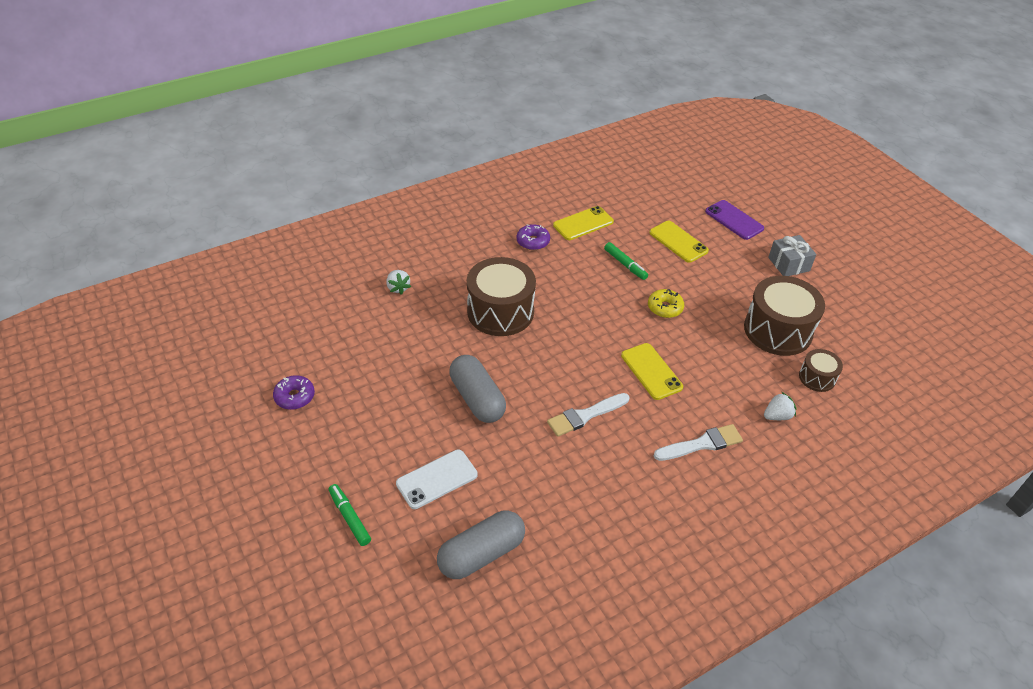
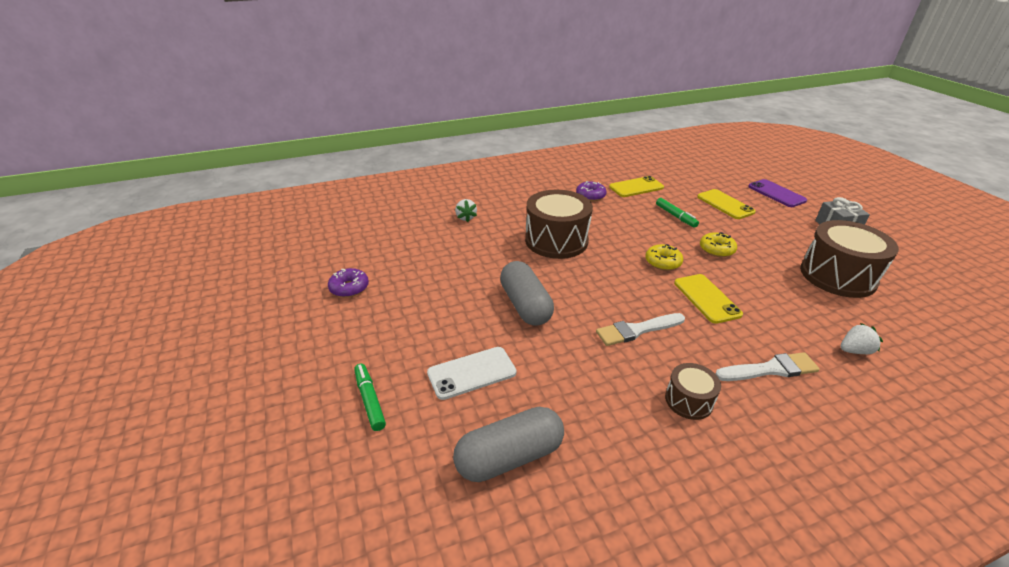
camera: 10 degrees right, 10 degrees down
(610, 330) = (663, 262): none -> yellow donut
(817, 378) = (892, 319): brown drum -> brown drum (689, 400)

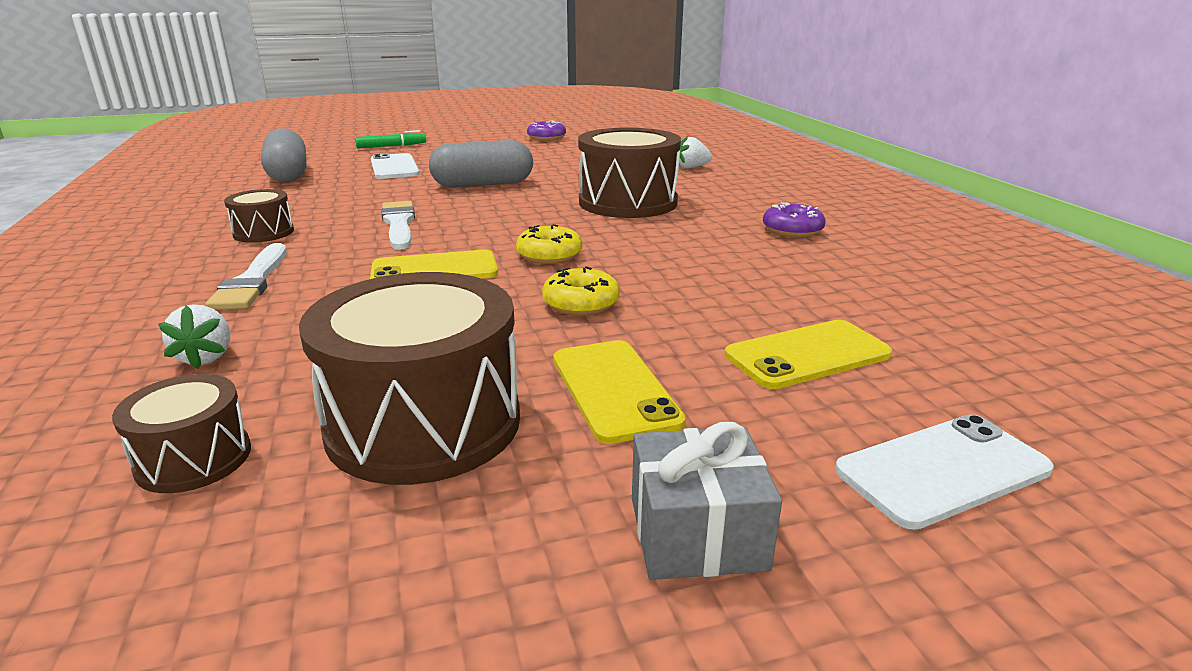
camera: 95 degrees right, 10 degrees down
(636, 187) = (857, 269): yellow phone -> yellow phone (614, 390)
(675, 216) = (723, 288): green marker -> none
(776, 193) = (942, 470): purple phone -> white phone
(908, 323) = (194, 459): none -> brown drum

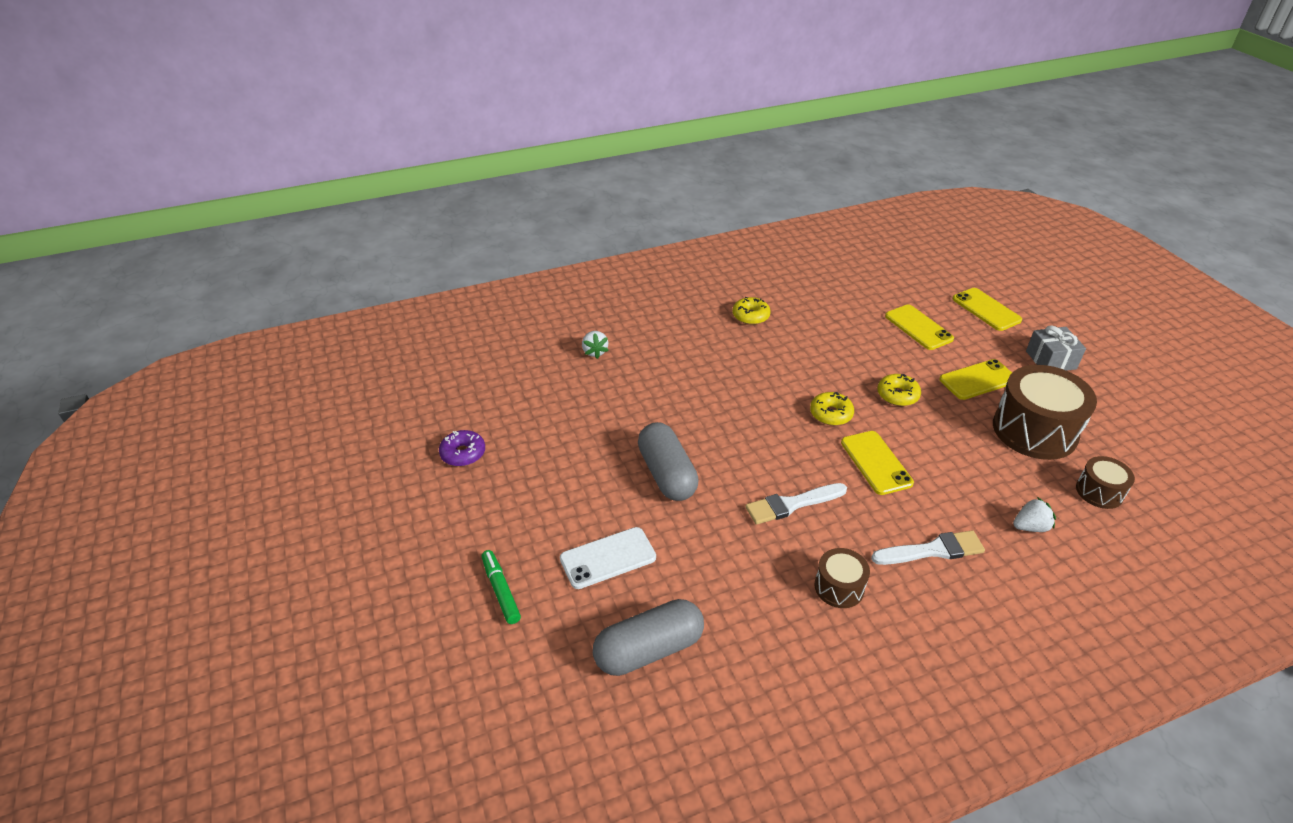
camera: 95 degrees left, 15 degrees up
(628, 202) = (705, 384): brown drum -> none
(792, 230) = (750, 316): purple donut -> yellow donut
(942, 470) = (986, 309): white phone -> yellow phone

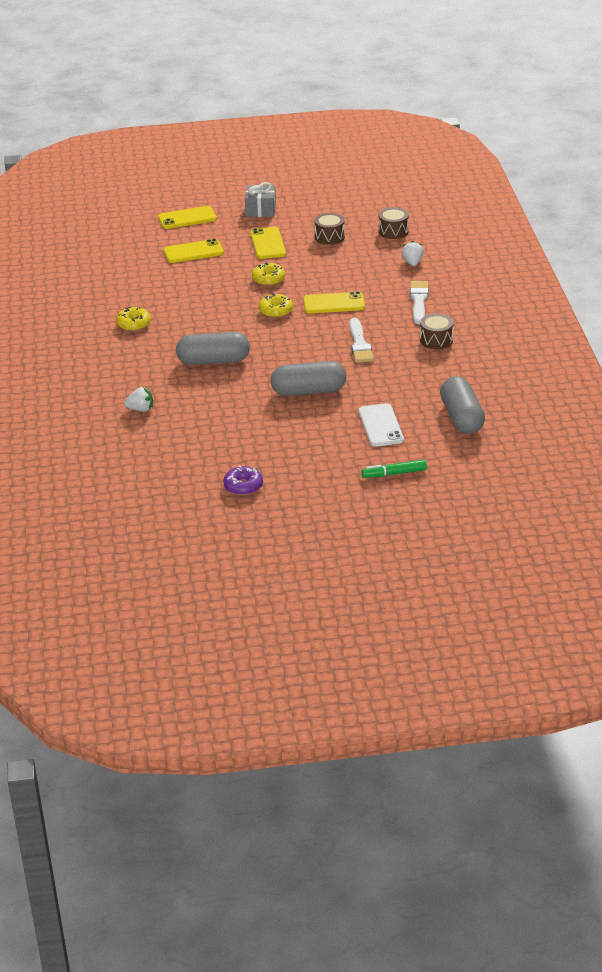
camera: 75 degrees left, 5 degrees down
(703, 385) = (213, 361): none -> grey capsule
(1034, 430) = (329, 237): brown drum -> brown drum, size x0.51

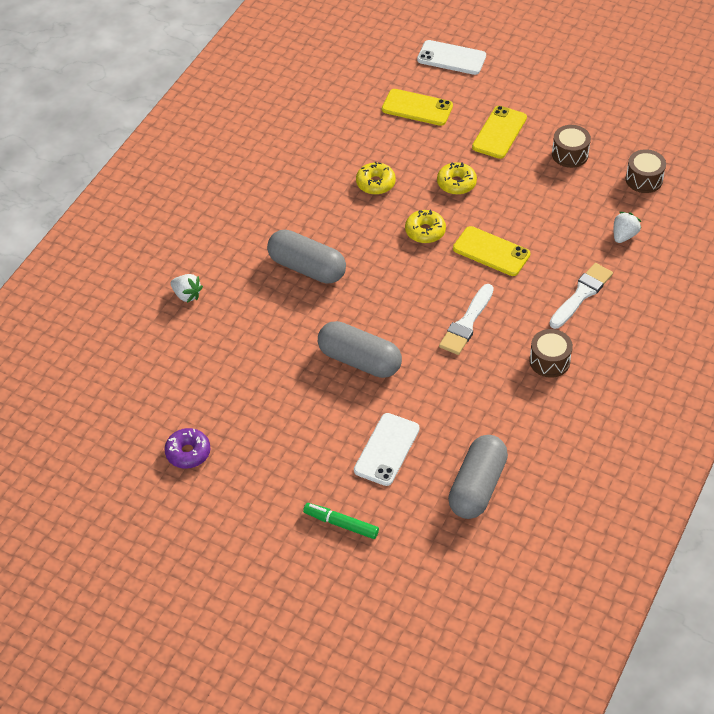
camera: 35 degrees right, 15 degrees up
(134, 324) = (278, 178): yellow donut -> yellow donut (375, 183)
(187, 218) = (451, 58): yellow phone -> white phone
(260, 210) = (533, 81): grey gift -> none

